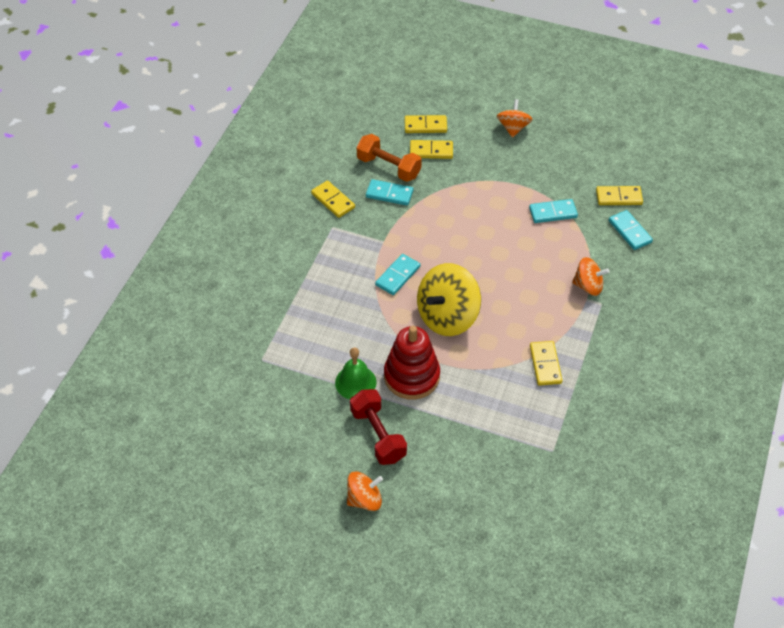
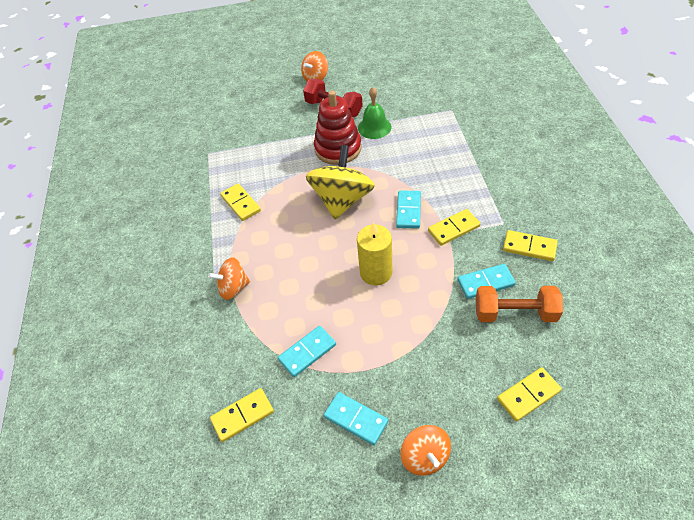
camera: 155 degrees right, 0 degrees up
(431, 151) = (491, 360): yellow domino -> yellow domino (453, 228)
(464, 241) = (376, 272): none -> yellow candle
(630, 231) = (213, 373): turquoise domino -> turquoise domino (355, 419)

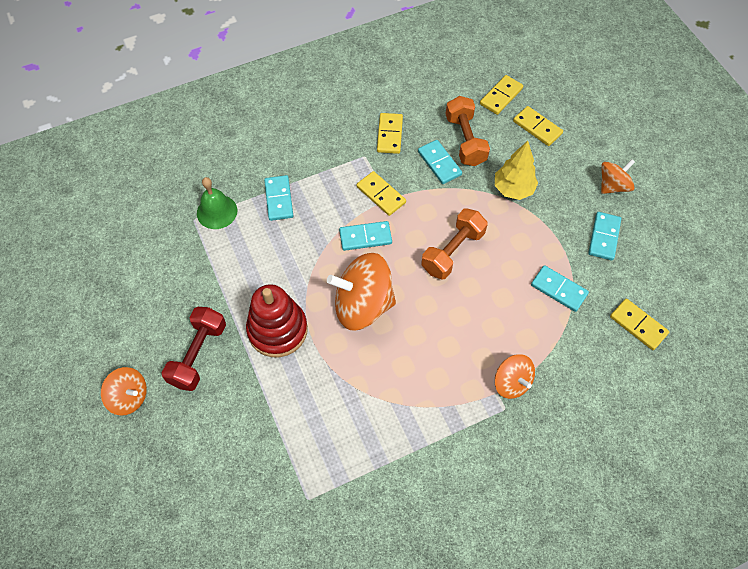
camera: 110 degrees left, 10 degrees up
(241, 203) = (391, 418): yellow domino -> yellow domino (501, 96)
(342, 200) = (363, 305): yellow spinning top -> orange spinning top
(374, 127) = (233, 297): green bell -> green bell (217, 211)
(376, 272) = (453, 251): yellow candle -> orange dumbbell
(440, 343) = (513, 189): none -> yellow tree
(462, 159) = (279, 199): none -> turquoise domino

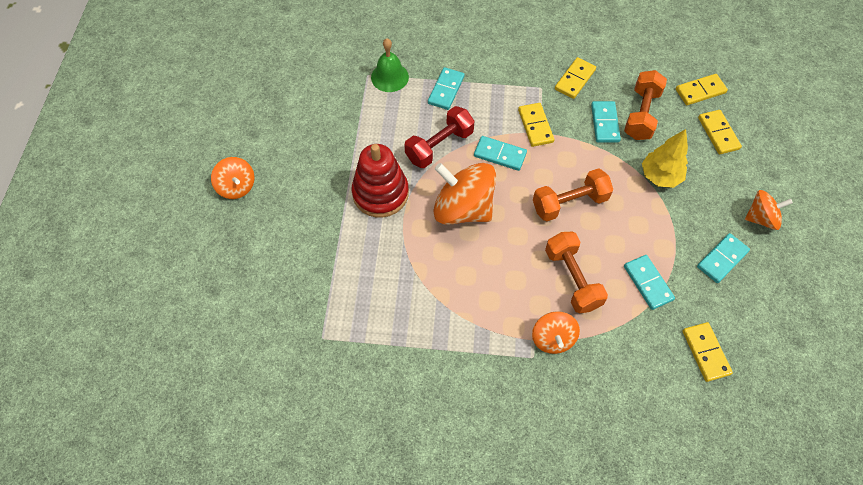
camera: 30 degrees right, 0 degrees up
(198, 354) = (307, 181): red dumbbell -> red dumbbell (439, 146)
(495, 319) = (572, 279): none -> orange dumbbell

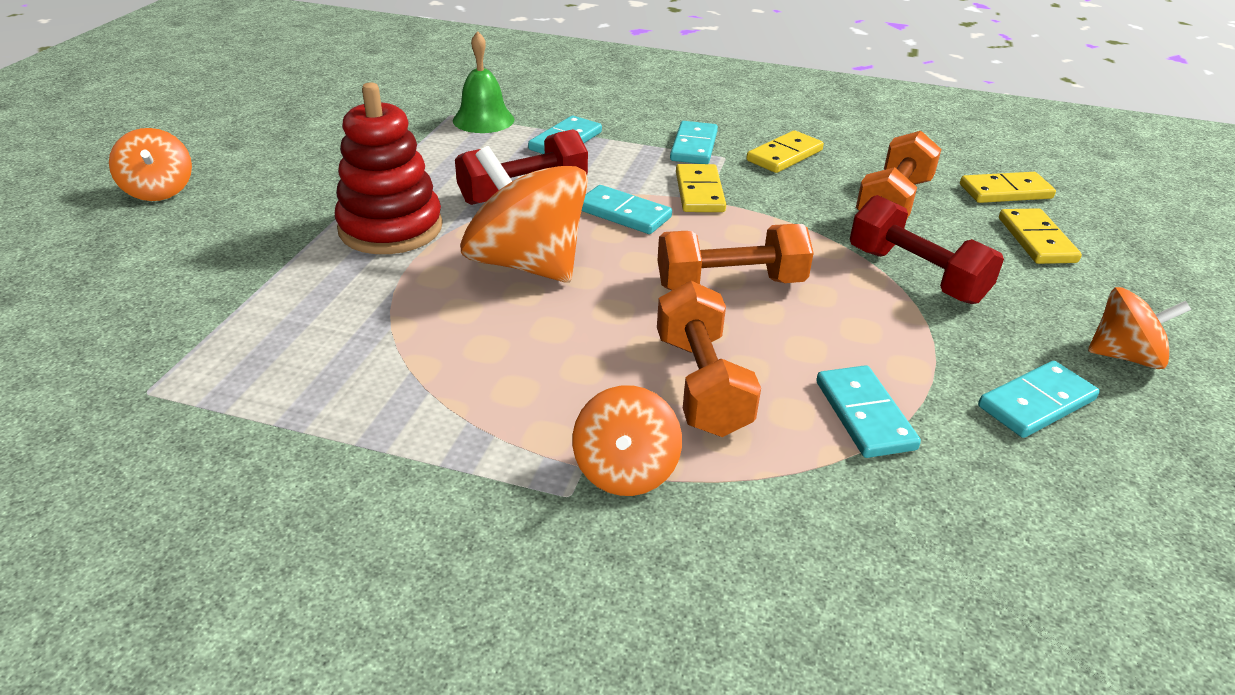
camera: 10 degrees right, 25 degrees down
(604, 123) = (824, 204): turquoise domino -> turquoise domino (693, 146)
(660, 176) = (916, 275): yellow tree -> red dumbbell
(705, 352) = (986, 555): yellow domino -> none

